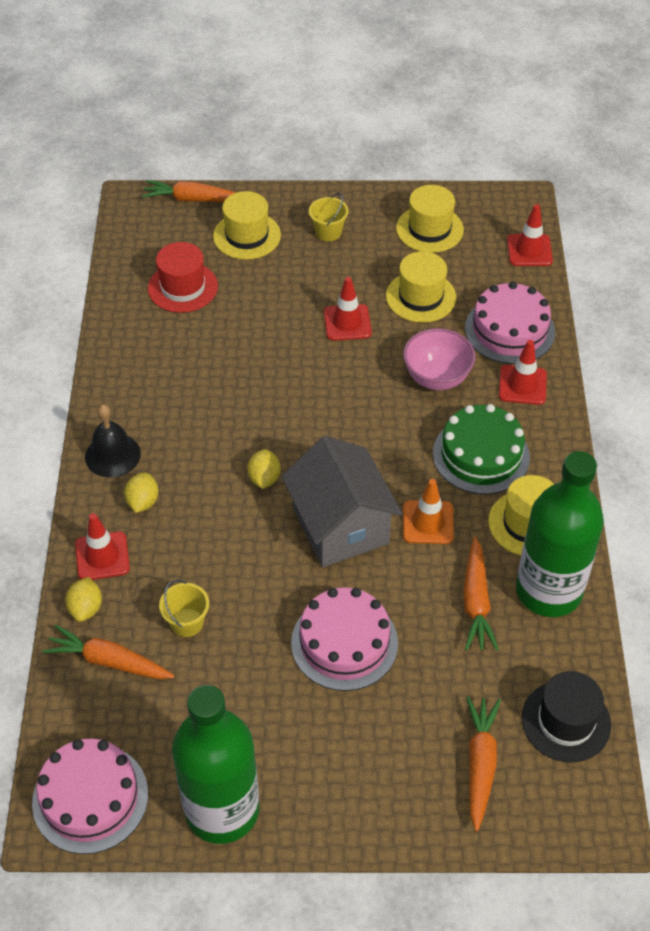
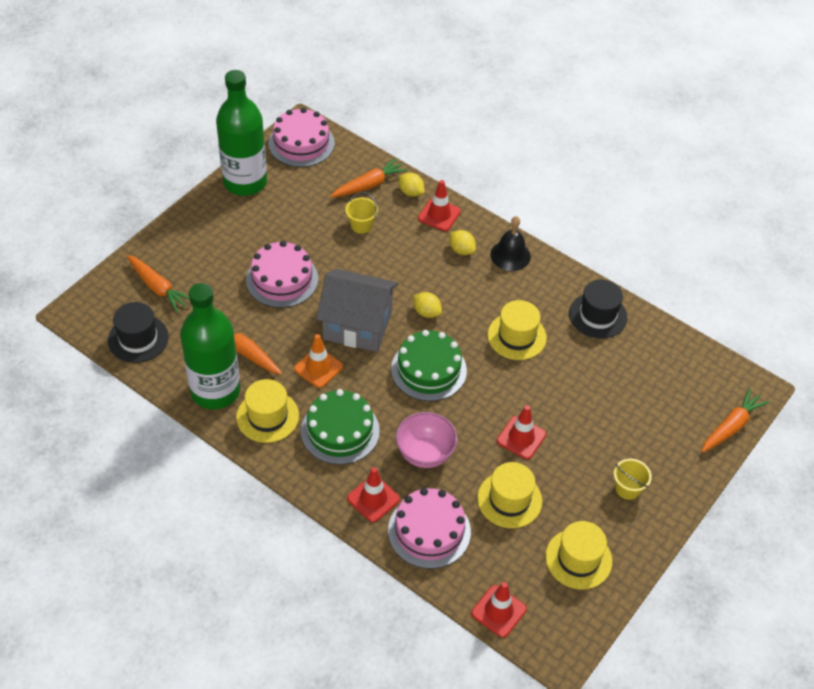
camera: 125 degrees right, 0 degrees up
(138, 343) = (598, 315): none -> black hat
(183, 287) = (634, 367): red hat -> none
(247, 236) = (662, 435): yellow hat -> yellow hat (517, 336)
(338, 432) = (428, 370): none -> green cake

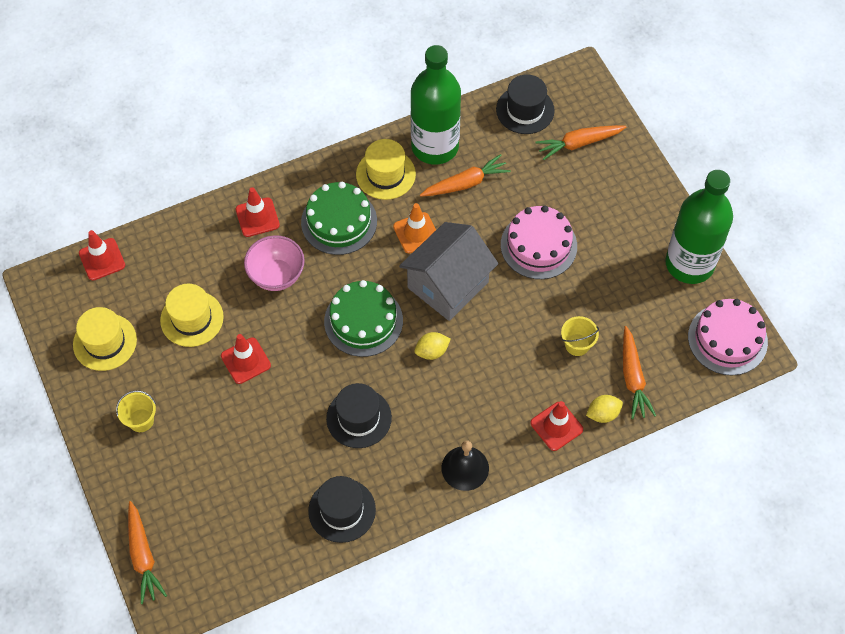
camera: 120 degrees right, 10 degrees up
(429, 531) = (202, 244): pink cake -> none
(461, 250) = (496, 423): yellow lemon -> none
(517, 336) = (359, 418): yellow hat -> black hat

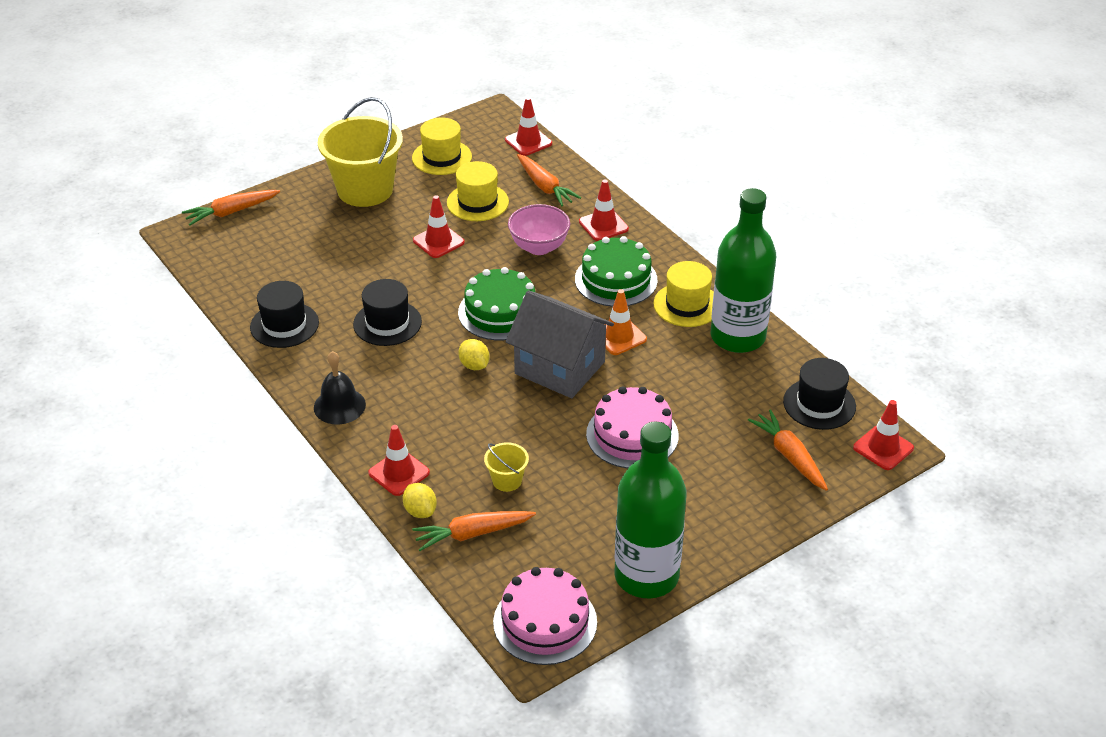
camera: 80 degrees right, 20 degrees down
(141, 420) = (365, 190): yellow bucket -> yellow bucket, size x2.31
(466, 183) = (697, 367): orange carrot -> orange carrot (545, 187)
(579, 82) = (883, 448): none -> red traffic cone

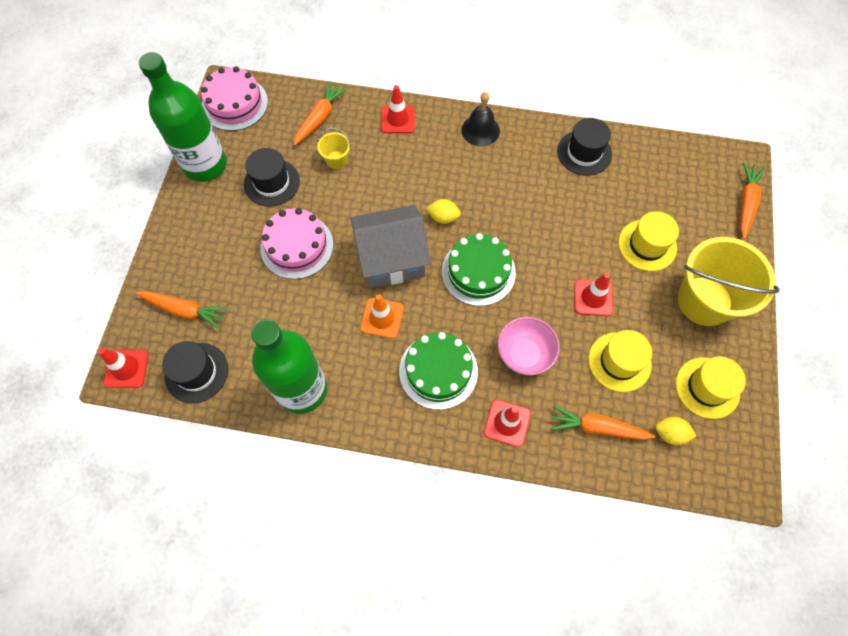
camera: 135 degrees right, 25 degrees up
(387, 323) = (531, 204): black hat -> black hat (272, 182)
(420, 511) = (361, 109): yellow lemon -> yellow lemon (670, 433)
(528, 142) = (676, 474): red traffic cone -> none
(687, 305) = (365, 390): yellow hat -> yellow hat (647, 245)

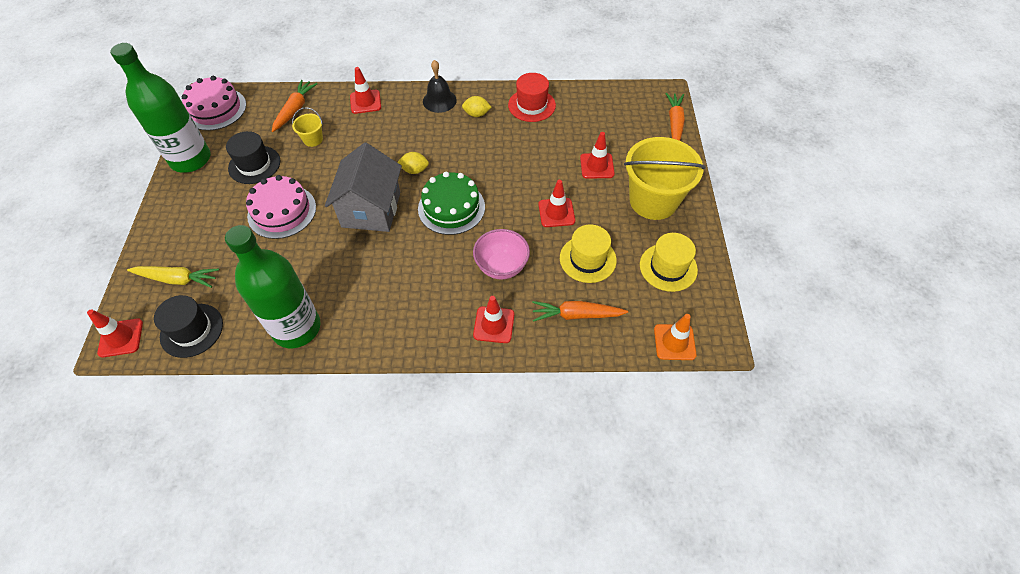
camera: 10 degrees left, 10 degrees down
(185, 310) = (178, 279): orange carrot -> yellow carrot
(382, 318) = (367, 257): orange traffic cone -> orange traffic cone (674, 342)
(391, 259) = (371, 209): grey house -> grey house turned 60 degrees counterclockwise
(438, 371) = (424, 292): green cake -> none
(584, 153) = (531, 105): black hat -> red hat
(647, 245) = (597, 166): yellow hat -> red traffic cone
(670, 433) = (642, 309): yellow lemon -> yellow lemon (476, 114)

